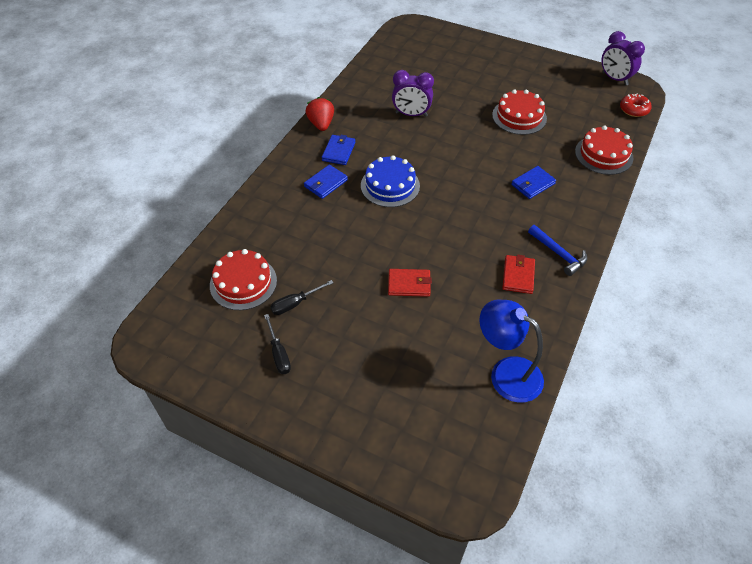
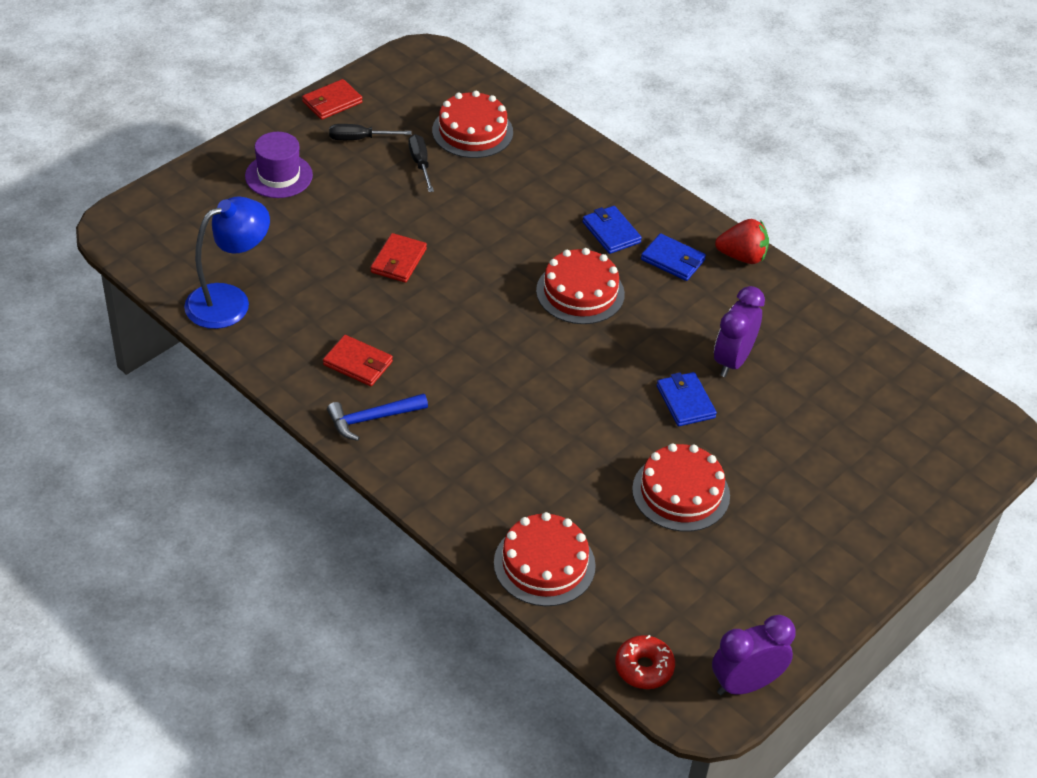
camera: 105 degrees right, 5 degrees down
(235, 391) = (332, 102): none -> red wallet
(349, 395) = (279, 176): none -> purple hat
(390, 185) = (580, 292): blue cake -> red cake
(532, 184) = (516, 445): blue wallet -> blue wallet (685, 401)

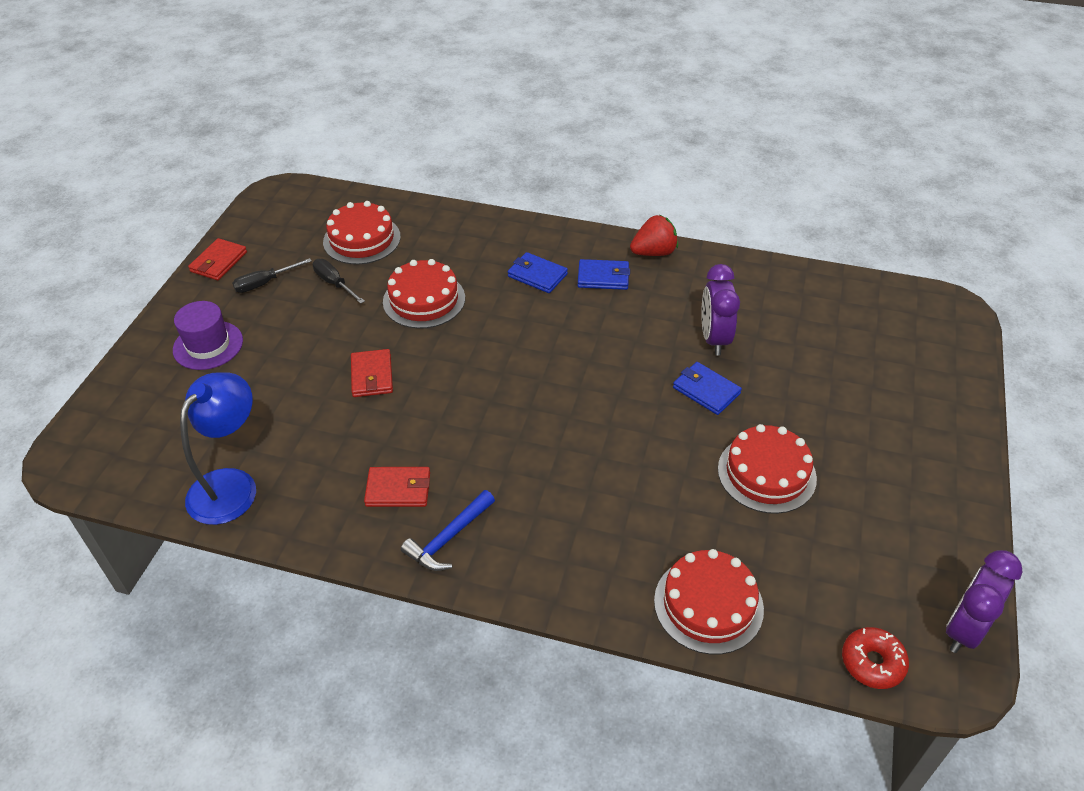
camera: 25 degrees left, 0 degrees up
(580, 292) = (549, 335): red cake -> red cake (424, 300)

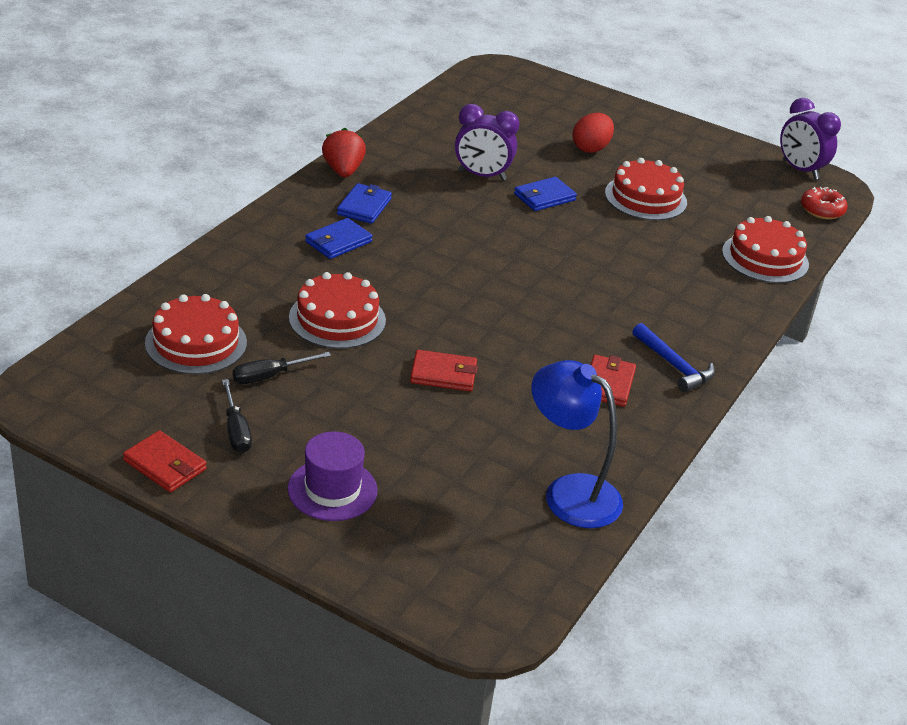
camera: 80 degrees left, 10 degrees down
(839, 411) = (590, 148): none -> red egg

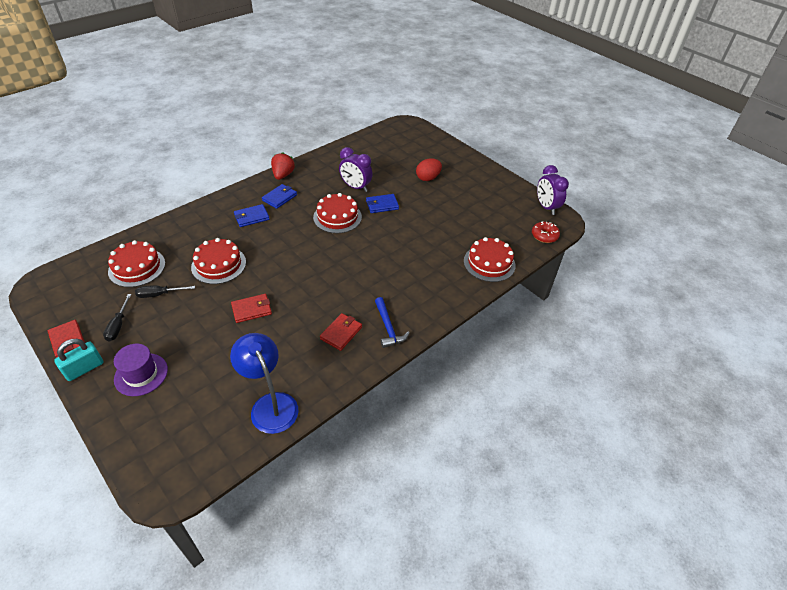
camera: 20 degrees right, 10 degrees up
(229, 498) = (84, 368): none -> turquoise padlock
(443, 374) = (252, 310): red wallet -> red wallet turned 45 degrees counterclockwise
(645, 198) = (440, 213): red cake -> red cake (337, 217)

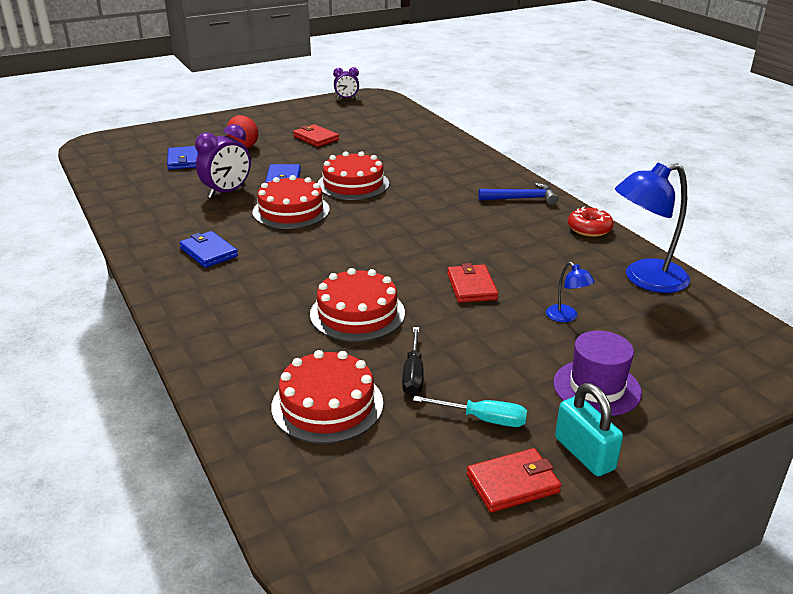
camera: 75 degrees left, 15 degrees down
(118, 325) = (483, 419): black screwdriver -> turquoise screwdriver
(217, 358) = (566, 317): none -> blue lamp
(251, 217) = (246, 279): blue wallet -> blue wallet (183, 160)
(283, 175) = (144, 246): red strawberry -> none
(341, 333) = (527, 226): red wallet -> red wallet (316, 138)
(489, 263) = (429, 136): red cake -> red cake (353, 184)
(544, 236) = (395, 106): red donut -> red donut (589, 229)
(546, 207) = (346, 98): purple clock -> purple clock, size x0.61

